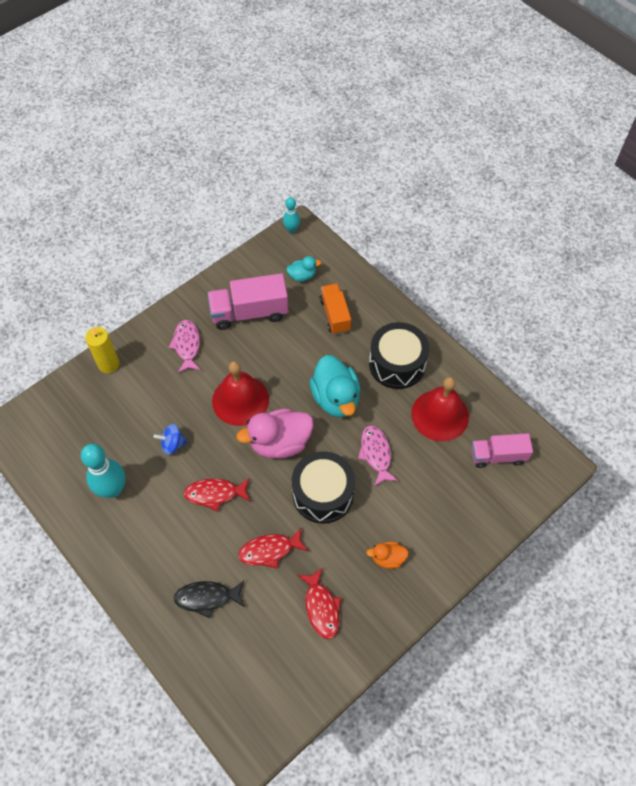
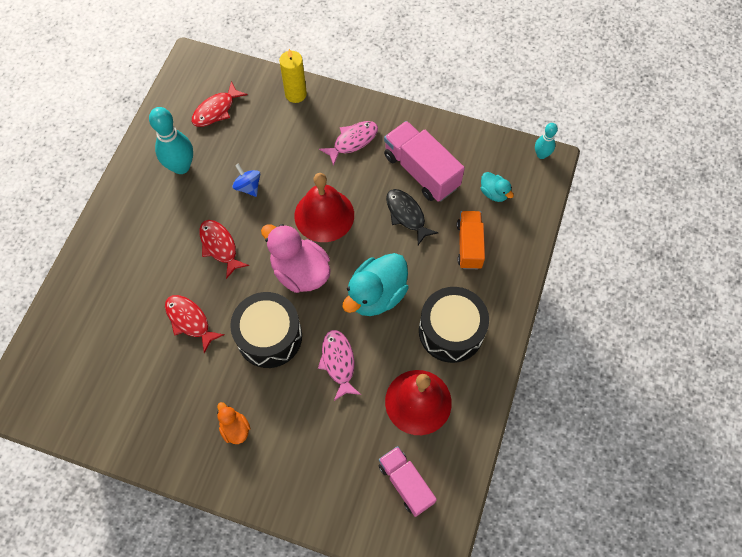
camera: 60 degrees right, 5 degrees up
(207, 598) = (121, 294): black fish -> black fish (406, 215)
(321, 607) = (158, 394): red fish -> red fish (216, 110)
(335, 315) = (469, 245): orange truck -> orange truck turned 45 degrees counterclockwise
(376, 454) = (338, 362): pink fish -> pink fish turned 60 degrees counterclockwise

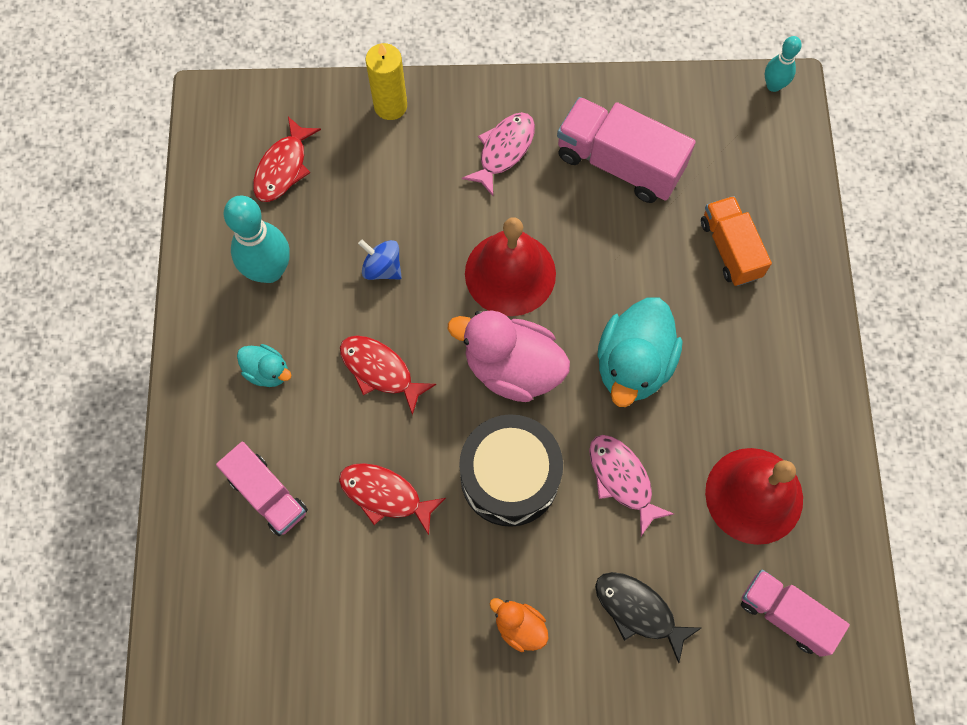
camera: 20 degrees left, 5 degrees up
(121, 296) = (267, 494): none -> pink truck
(406, 215) = (626, 234): black fish -> black fish (638, 611)
(451, 331) = (756, 380): black drum -> none
(494, 193) = (732, 162): turquoise duck -> turquoise duck (267, 371)

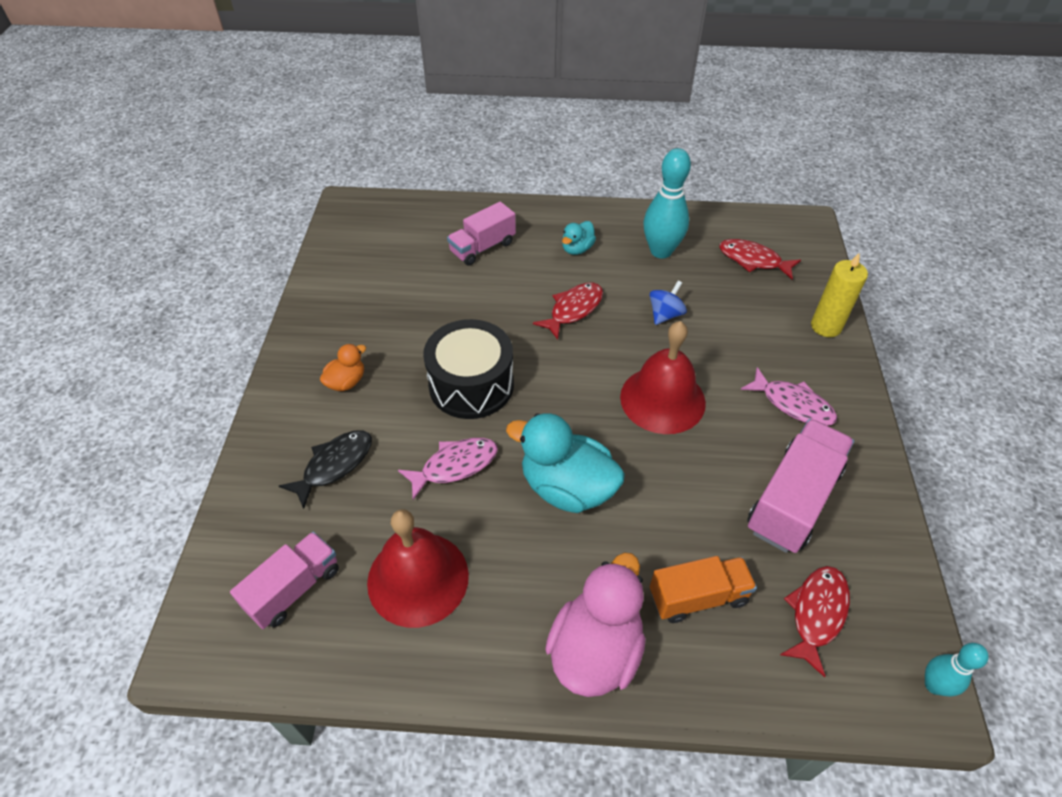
camera: 95 degrees right, 20 degrees down
(385, 495) = (470, 308): red fish -> red fish (816, 614)
(512, 368) = (570, 394): pink duck -> pink duck (595, 650)

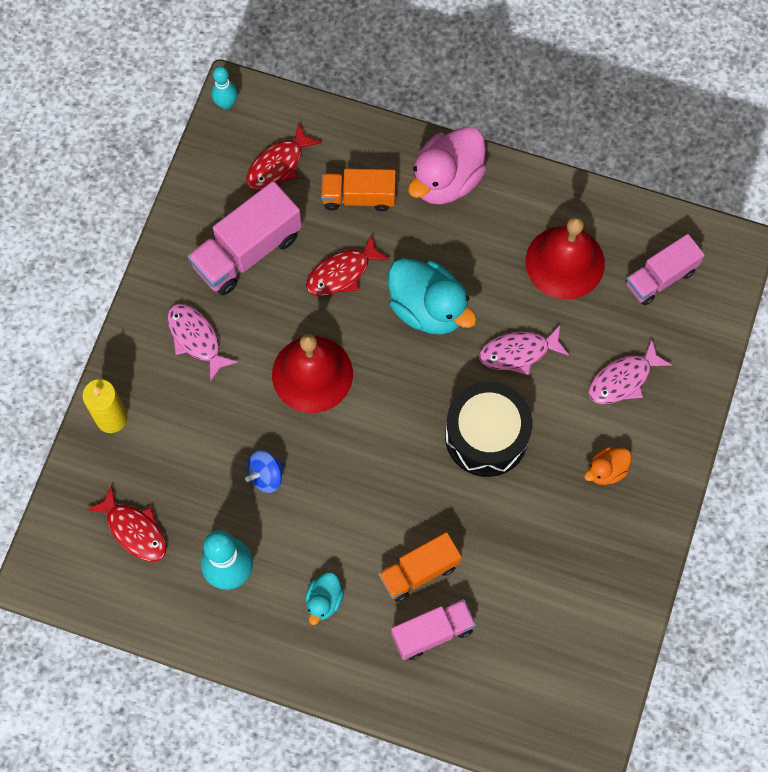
camera: 165 degrees left, 20 degrees up
(334, 465) = (623, 379): black fish -> pink fish
(505, 280) = (419, 571): none -> orange truck
(573, 309) = (358, 508): red fish -> red fish (342, 273)
(577, 249) = (324, 601): turquoise duck -> turquoise duck turned 150 degrees clockwise

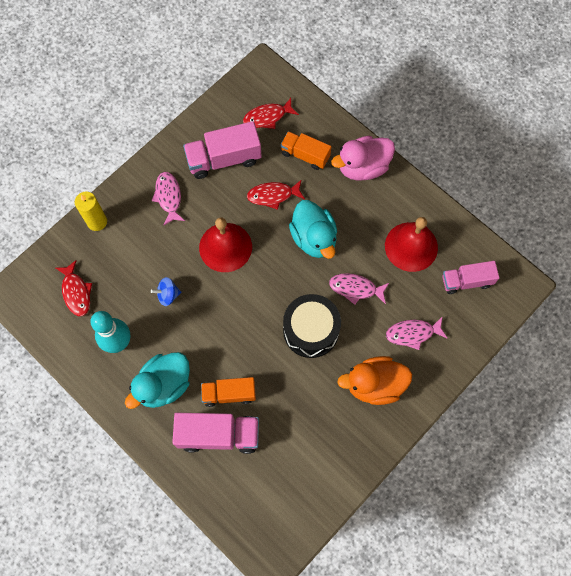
camera: 25 degrees right, 0 degrees up
(226, 103) = (255, 70): turquoise bowling pin -> none
(324, 601) = (164, 385): turquoise duck -> turquoise duck, size x1.96
(432, 632) = (218, 435): pink truck -> pink truck, size x1.51
(606, 470) = (374, 385): orange duck -> orange duck, size x1.96

